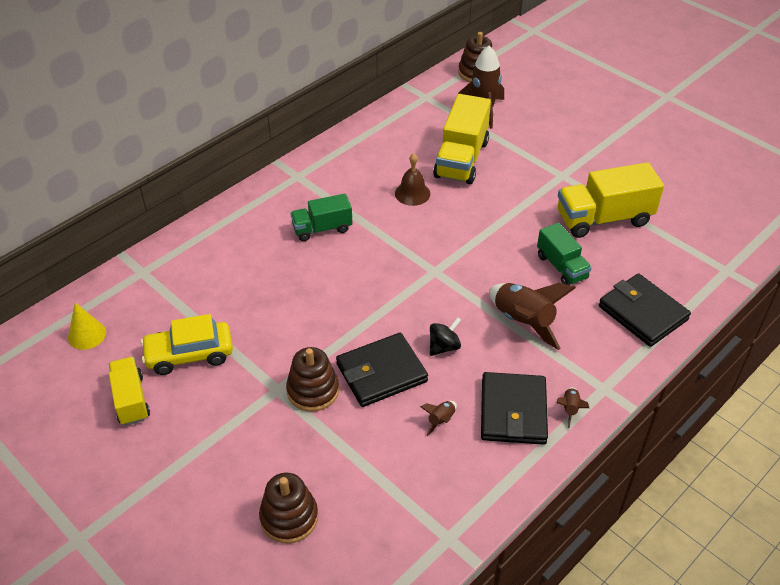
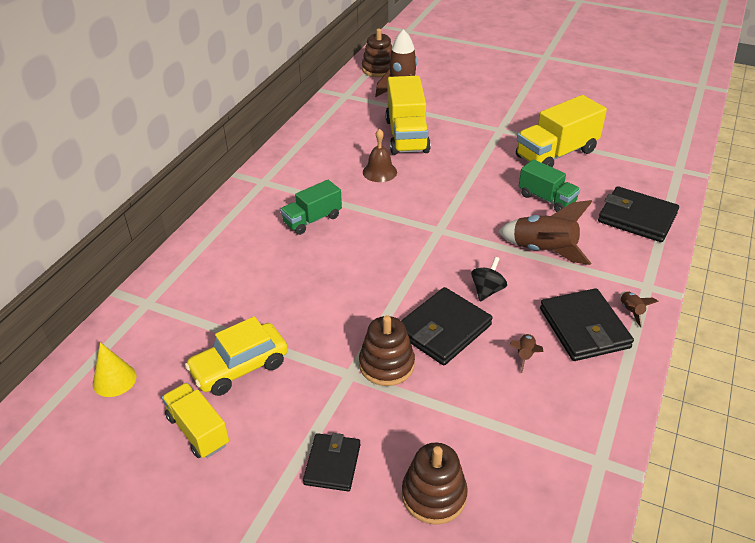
camera: 20 degrees left, 5 degrees down
(222, 463) = (332, 464): none -> black wallet

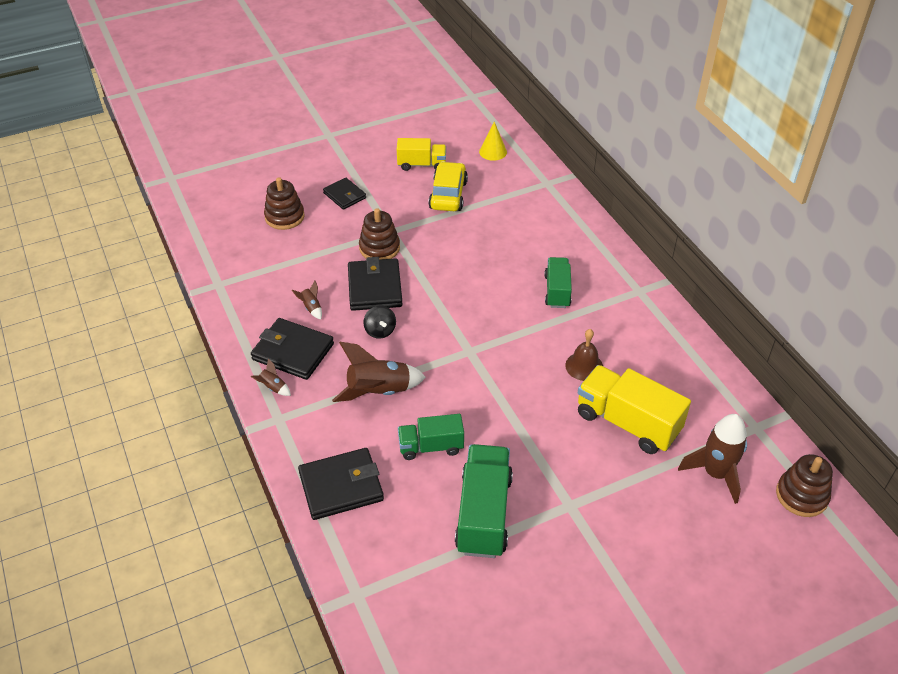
camera: 130 degrees right, 5 degrees up
(556, 154) = (484, 514): yellow truck -> green truck

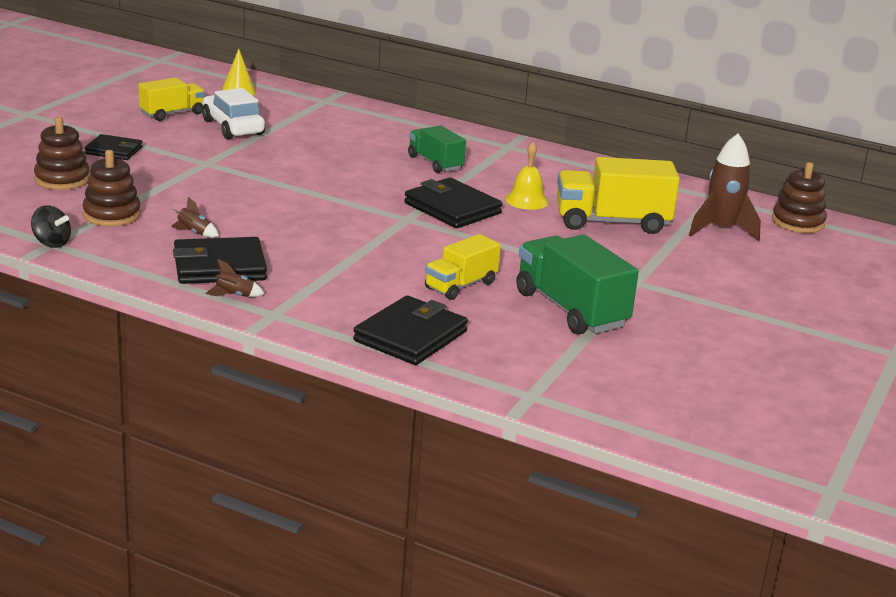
camera: 40 degrees left, 20 degrees down
(375, 287) = (246, 203): black wallet -> black wallet (452, 208)
(379, 248) = (210, 176): brown stacking toy -> brown stacking toy (112, 215)
(379, 391) = (355, 267): brown rocket -> none
(380, 331) = (296, 229): black spinning top -> black spinning top (51, 243)
(431, 446) = (460, 285): green truck -> yellow truck
(448, 195) = (233, 127): yellow car -> white car
(584, 366) = (526, 200): brown bell -> yellow bell

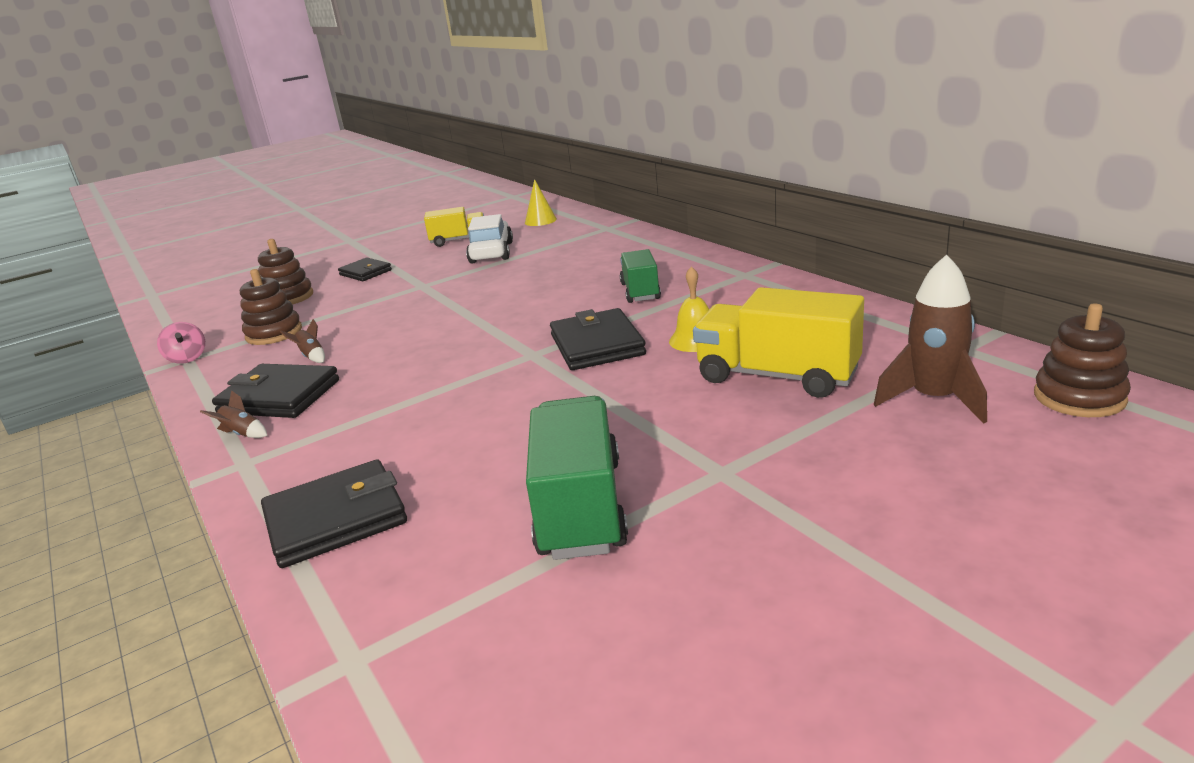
camera: 35 degrees right, 0 degrees up
(51, 243) = (187, 358): black spinning top -> pink spinning top
(460, 285) = (485, 450): yellow truck -> none

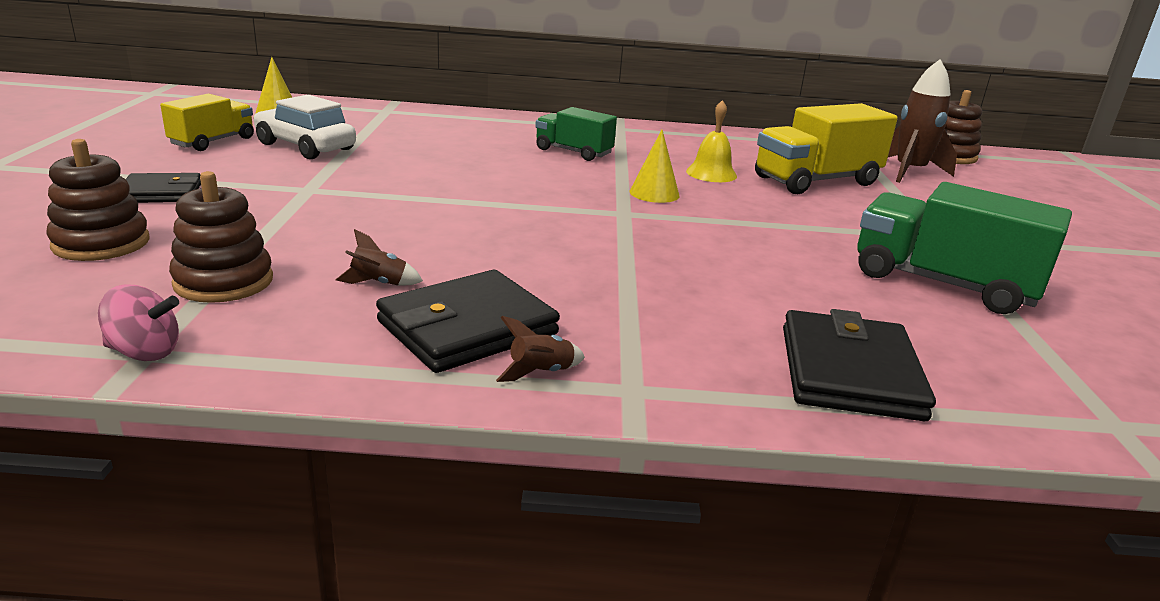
camera: 60 degrees left, 0 degrees up
(597, 345) = (654, 193): black wallet -> yellow cone

